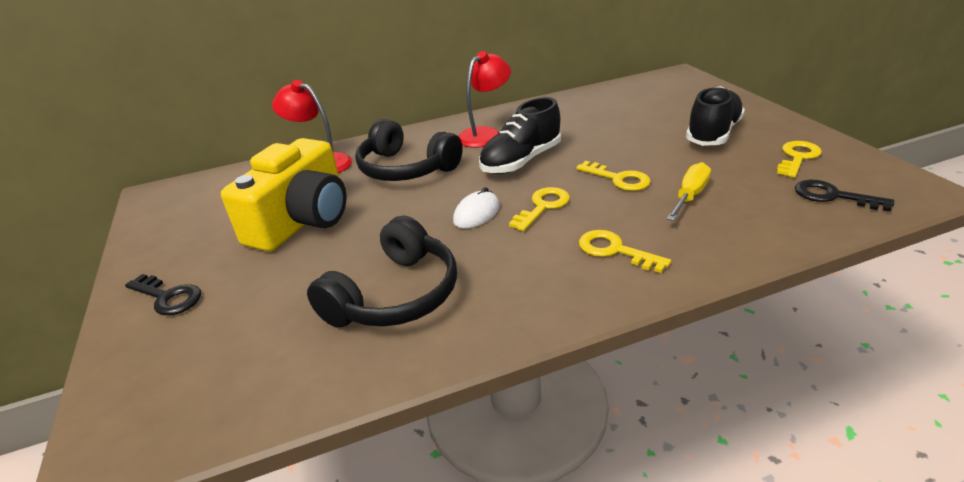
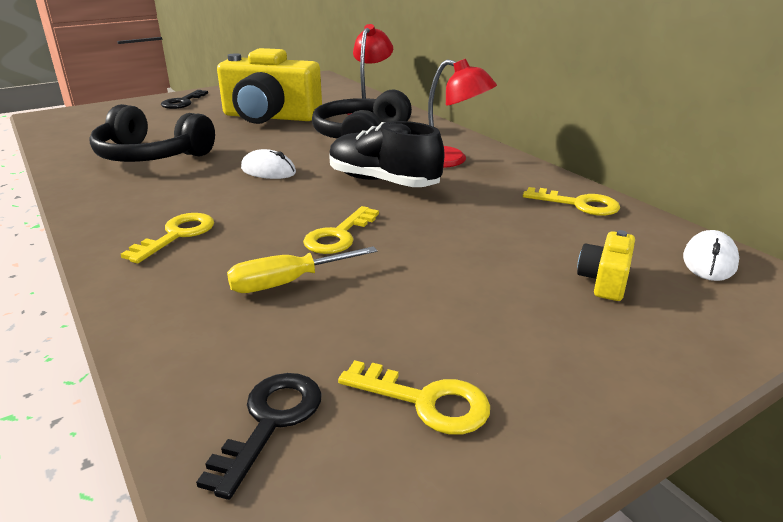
camera: 75 degrees right, 5 degrees down
(543, 207) = (276, 197): yellow key -> yellow key (578, 204)
(651, 84) = (709, 261): none -> white mouse
(674, 108) = (604, 280): none -> yellow camera
(689, 196) = (288, 282): yellow screwdriver -> yellow screwdriver turned 135 degrees clockwise
(713, 134) = (506, 313): black shoe -> none

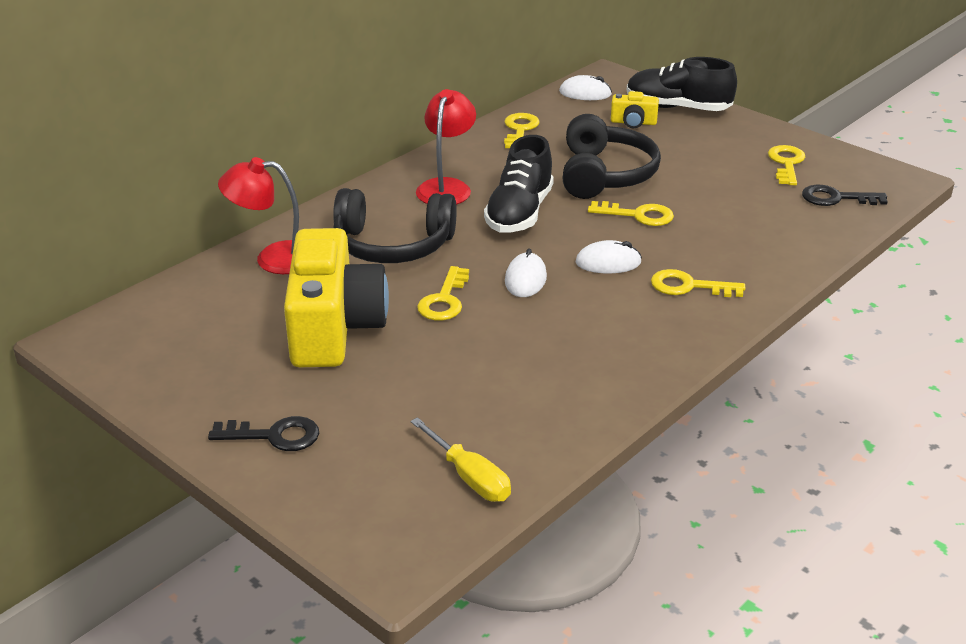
camera: 105 degrees left, 5 degrees up
(151, 156) = (522, 372): black headphones -> black headphones (605, 175)
(260, 205) = (608, 263): none -> white mouse
(269, 144) = (444, 300): none -> yellow key
(288, 282) = (717, 221): yellow screwdriver -> yellow screwdriver (469, 477)
(671, 334) = (677, 108): none -> black shoe

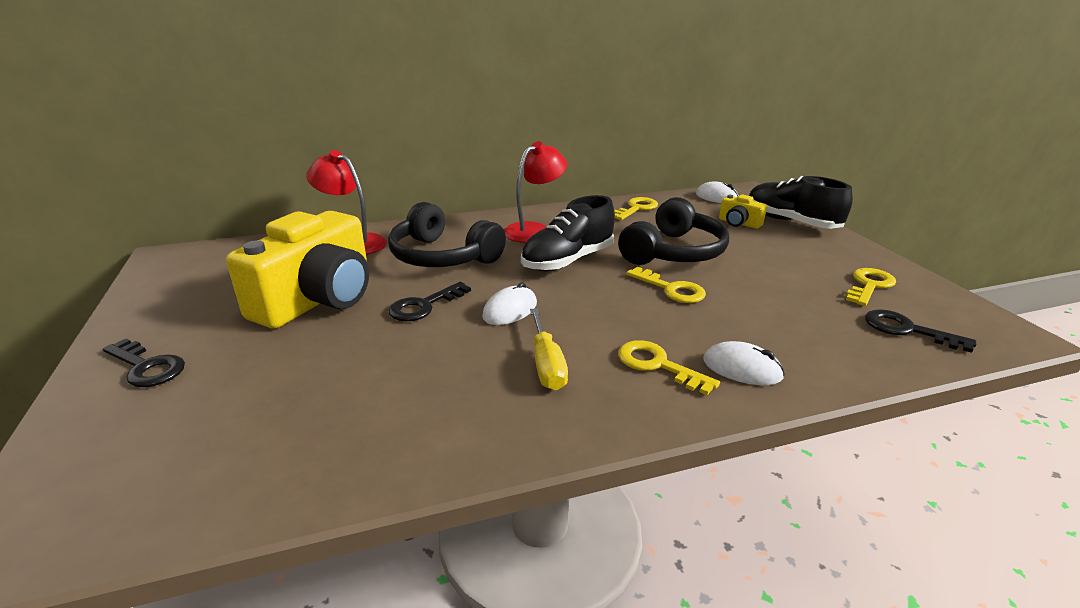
camera: 30 degrees right, 5 degrees down
(444, 300) = (424, 306): yellow key -> black key
(469, 477) = (211, 479): yellow screwdriver -> yellow screwdriver (546, 364)
(608, 263) = (599, 319): white mouse -> white mouse (742, 369)

